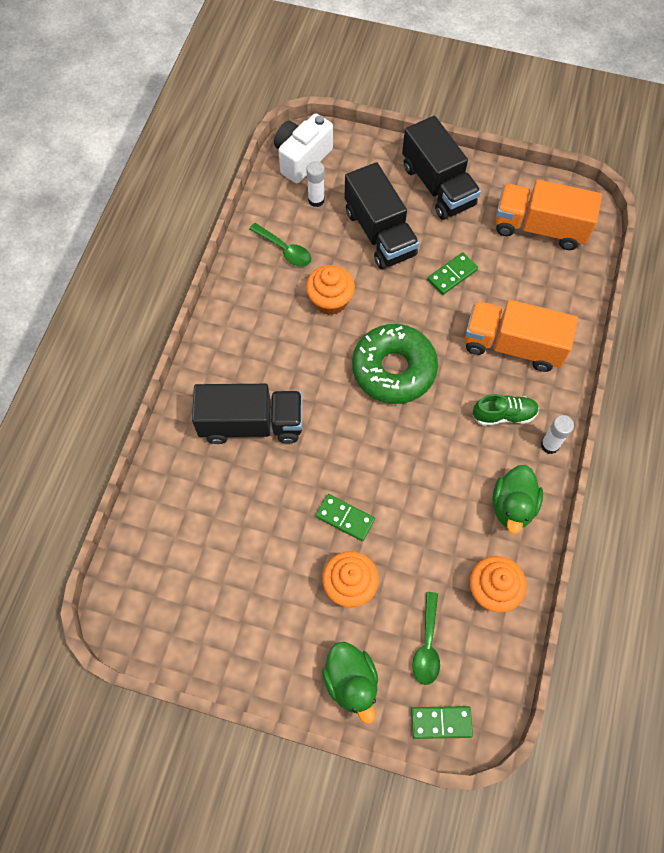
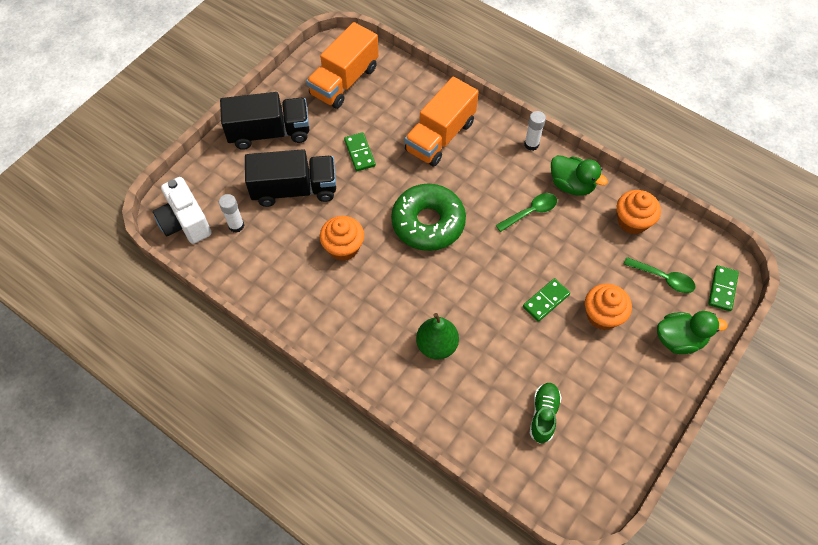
camera: 70 degrees left, 5 degrees down
(251, 424) = (437, 345): black truck -> green pear
(285, 250) = (275, 266): green spoon -> green spoon (530, 212)
(504, 415) = (496, 163): green shoe -> green shoe (543, 415)

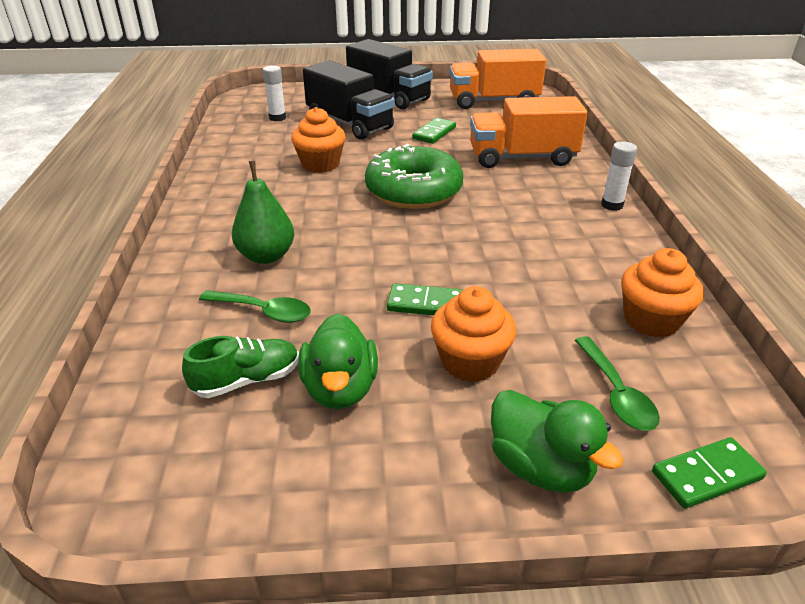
camera: 50 degrees right, 25 degrees down
(185, 222) = (253, 102): white camera -> none
(530, 212) = (529, 241): green spoon -> green spoon (264, 311)
(571, 185) = (613, 251): green duck -> green duck (340, 389)

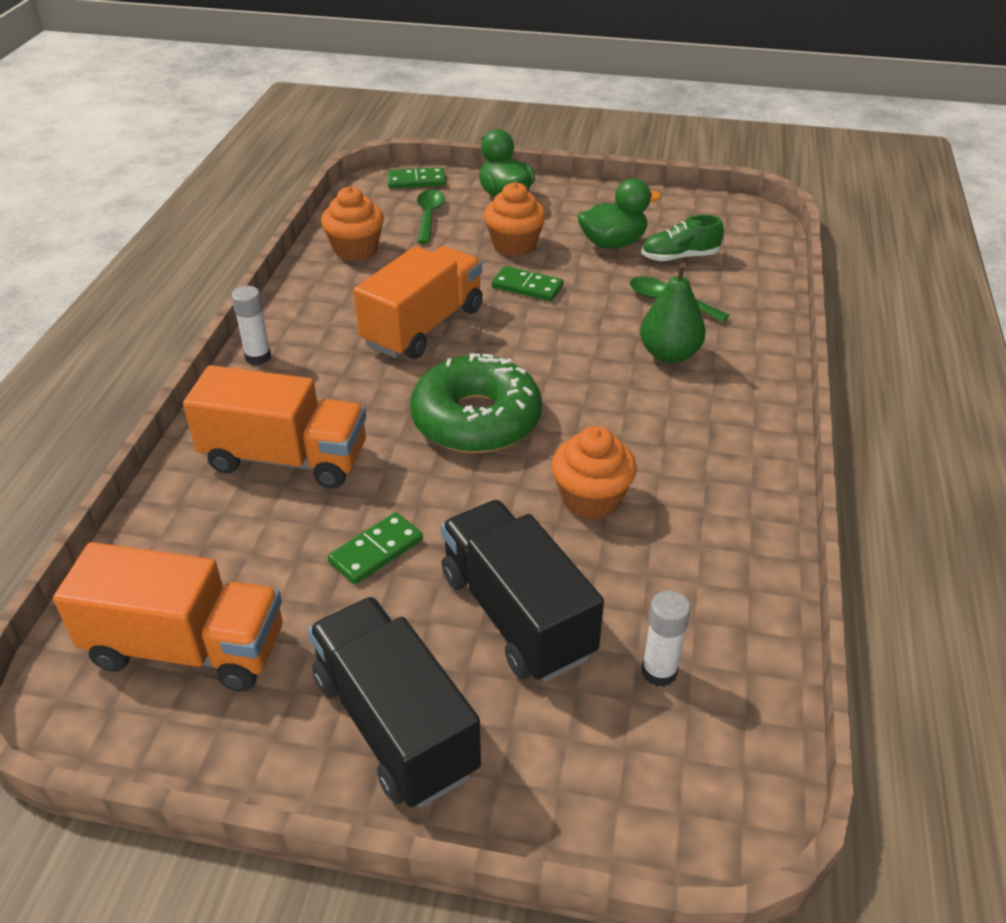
camera: 165 degrees left, 5 degrees up
(340, 389) = (613, 243): green duck -> green duck turned 60 degrees clockwise
(502, 247) = (423, 326): none -> orange truck

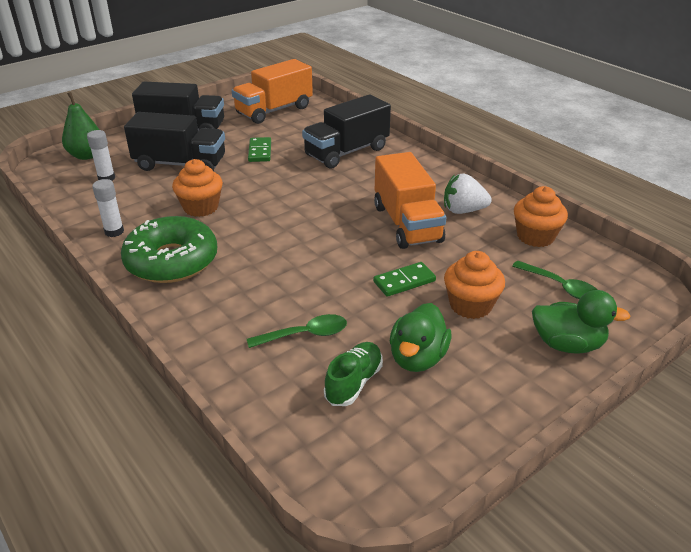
camera: 130 degrees right, 5 degrees down
(258, 357) = (440, 169): white glue stick -> white glue stick (114, 231)
(285, 458) = (346, 152): orange truck -> black truck
(350, 304) = (463, 210): none -> white strawberry
(416, 181) = (638, 309): green domino -> none
(476, 419) = (300, 204): green donut -> green donut (172, 261)
(669, 354) = (254, 295): green pear -> green pear (87, 155)

